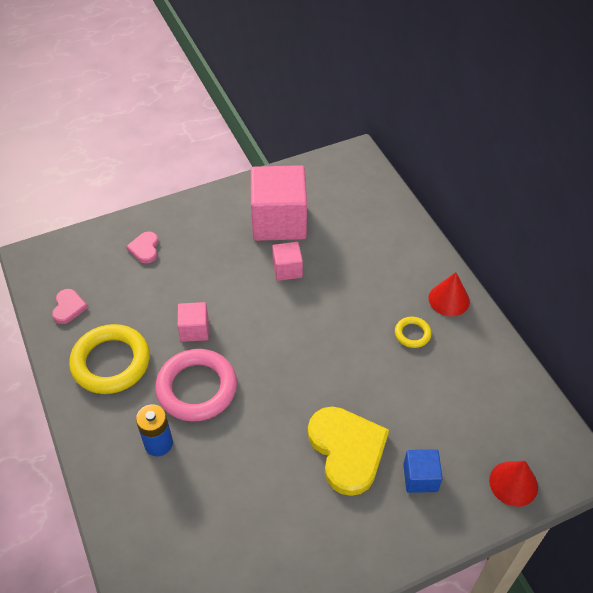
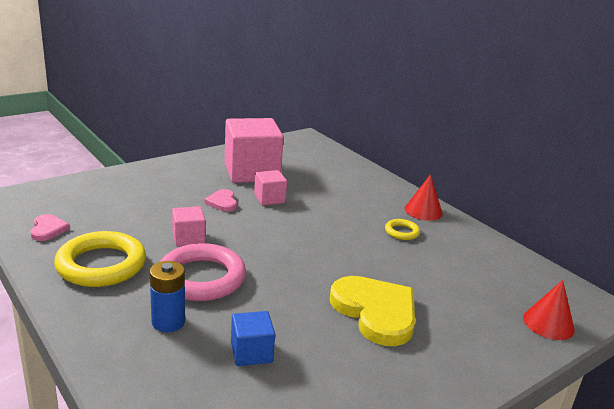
camera: 15 degrees left, 25 degrees down
(145, 248) = (125, 190): pink heart -> pink heart (222, 202)
(420, 478) = (458, 326): blue cube -> blue cube (251, 352)

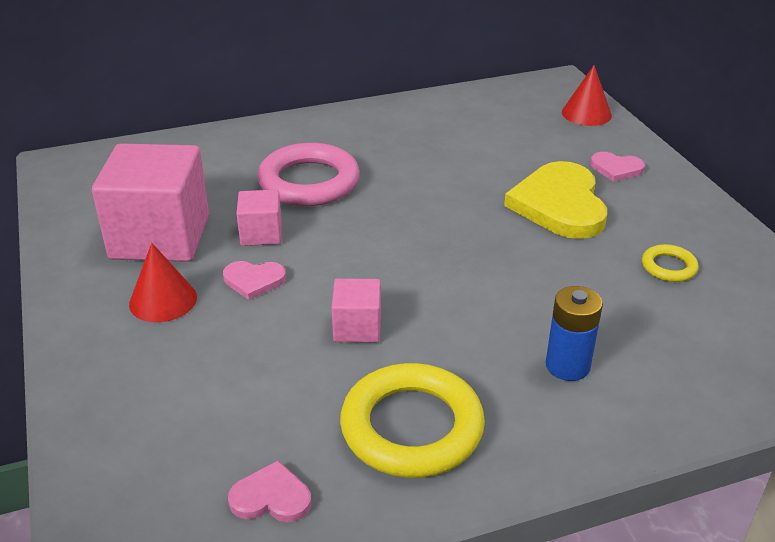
camera: 70 degrees left, 10 degrees up
(201, 278) = (468, 326): pink ring -> pink ring (309, 182)
(251, 352) = (630, 304): blue cube -> none
(375, 312) = (559, 205): yellow heart -> yellow heart turned 75 degrees counterclockwise
(401, 232) = (394, 149): yellow ring -> yellow ring (668, 267)
(423, 211) = (347, 122): red cone -> red cone (163, 300)
(459, 343) = (616, 168): none -> pink heart

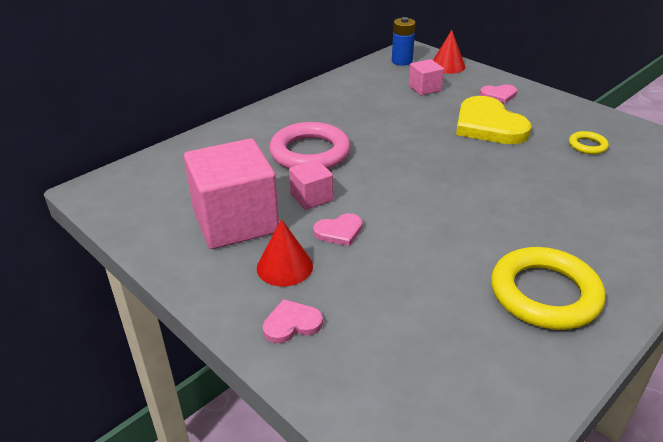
camera: 25 degrees left, 0 degrees up
(271, 497) = (505, 377): pink heart -> pink heart (291, 323)
(357, 327) = (443, 241): pink cube -> pink cube (424, 88)
(567, 366) = (594, 222): blue battery -> blue battery (402, 61)

